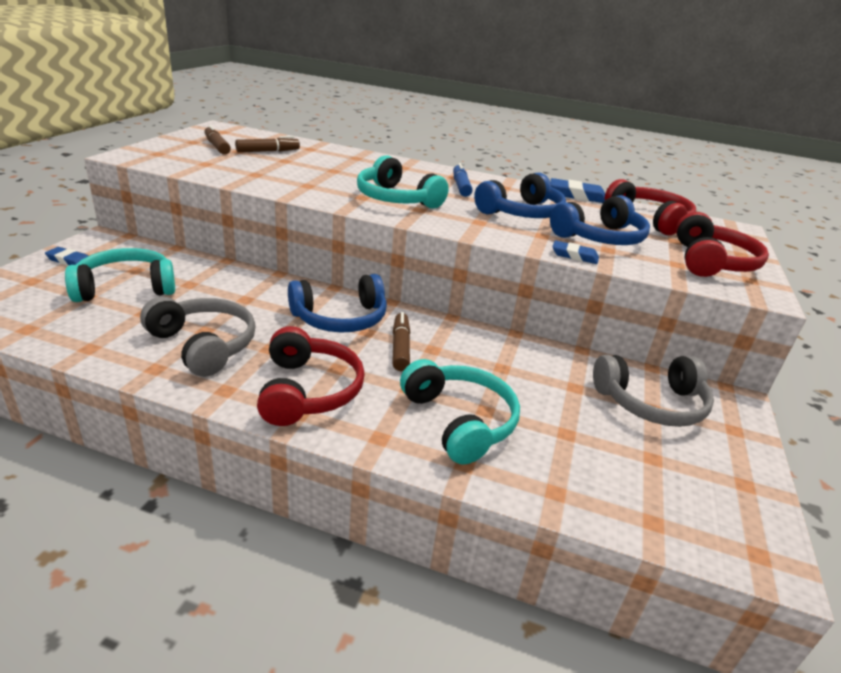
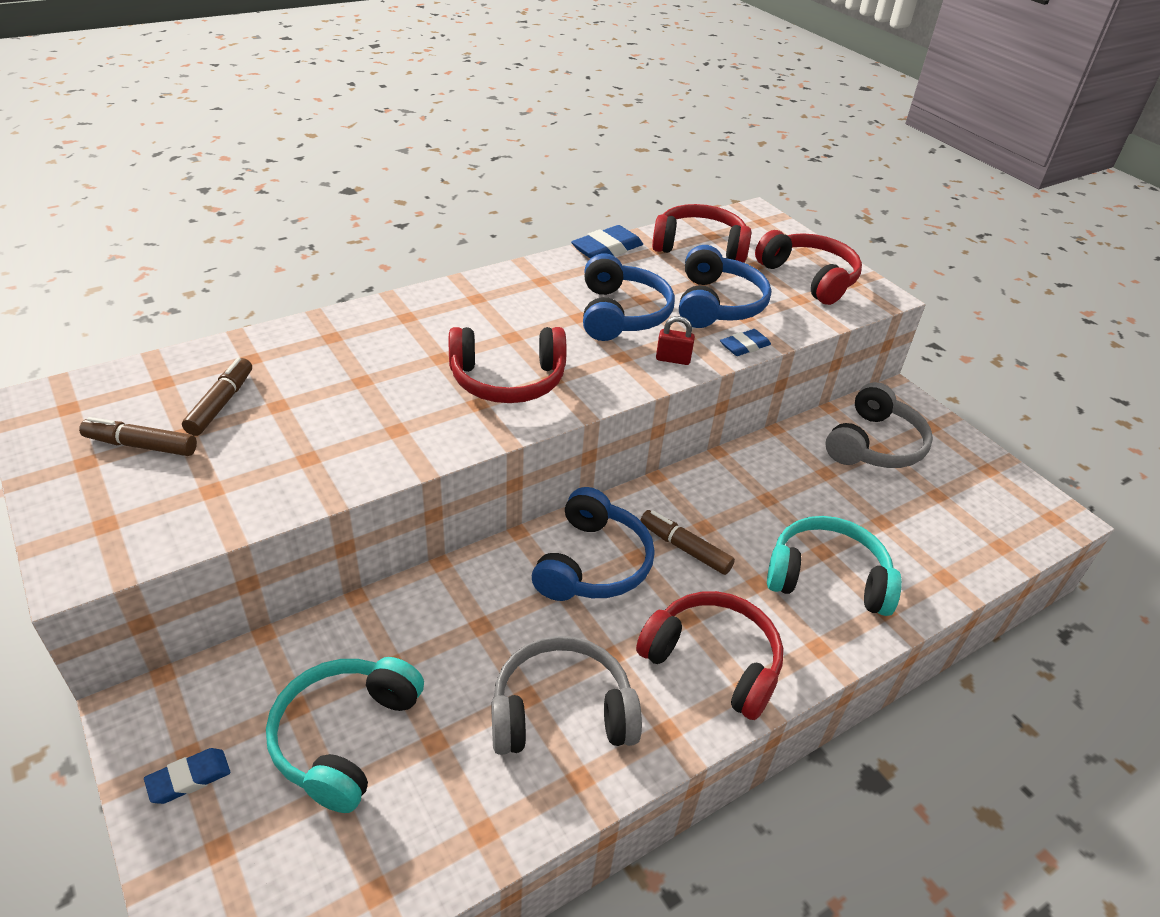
camera: 50 degrees left, 10 degrees up
(396, 199) = (508, 380): turquoise headphones -> red headphones
(461, 186) = (512, 310): blue marker -> none
(509, 236) = (673, 359): none -> red padlock

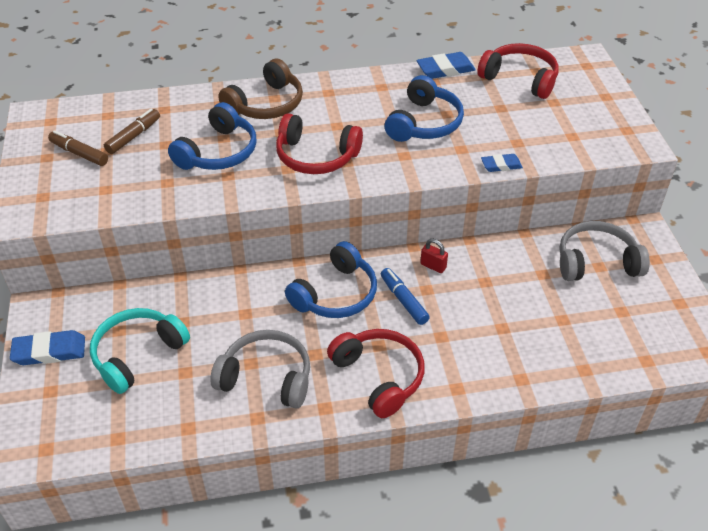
camera: 25 degrees right, 5 degrees up
(189, 778) = (49, 351): blue eraser -> blue eraser, size x1.60
(400, 326) = (266, 104): none -> brown headphones
(673, 359) = (440, 164): red padlock -> red padlock (433, 266)
(684, 548) = (404, 300): brown marker -> blue marker
(717, 304) = (502, 129): blue headphones -> blue headphones (218, 152)
(809, 278) = (592, 120): red headphones -> none
(827, 578) = (493, 346): turquoise headphones -> none
(874, 444) = (596, 262): grey headphones -> grey headphones turned 150 degrees counterclockwise

